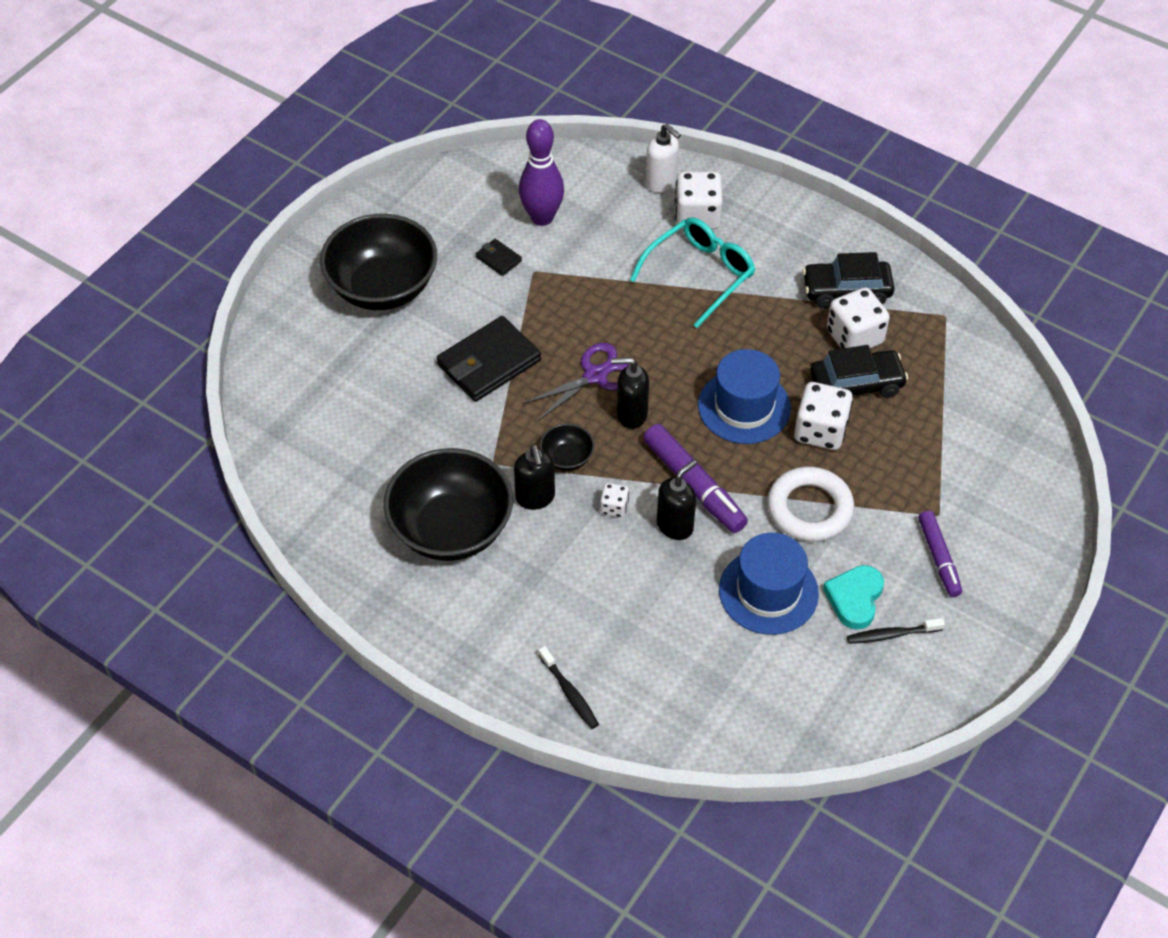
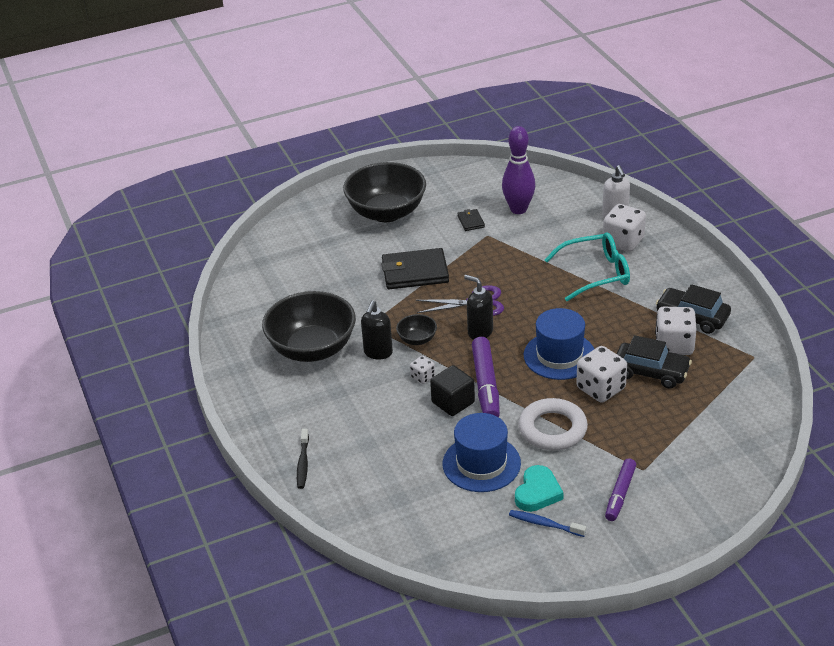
camera: 35 degrees right, 15 degrees down
(675, 526) = (453, 402): black soap dispenser -> black cube
(854, 598) = (537, 492): turquoise heart -> turquoise heart turned 150 degrees clockwise
(891, 635) = (544, 524): black toothbrush -> blue toothbrush

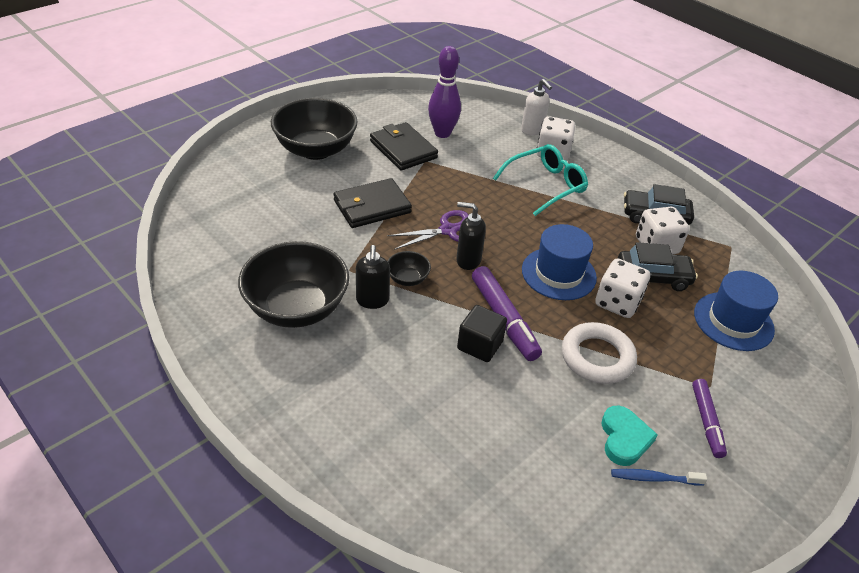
camera: 25 degrees left, 5 degrees up
(303, 463) = (344, 459): black toothbrush -> none
(422, 377) = (433, 321): white dice -> none
(471, 221) = (403, 149): black wallet -> black wallet, size x2.14
(481, 463) = (547, 415): blue hat -> blue hat (733, 321)

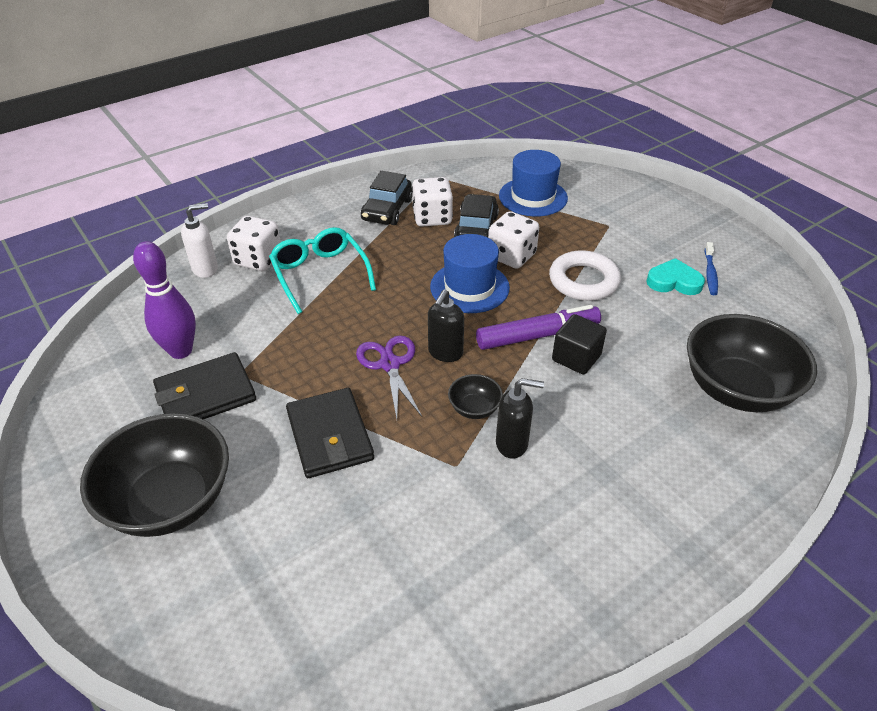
camera: 80 degrees left, 0 degrees up
(297, 308) = (527, 523): black bowl -> black bowl (736, 389)
(706, 421) = (646, 235): purple marker -> none

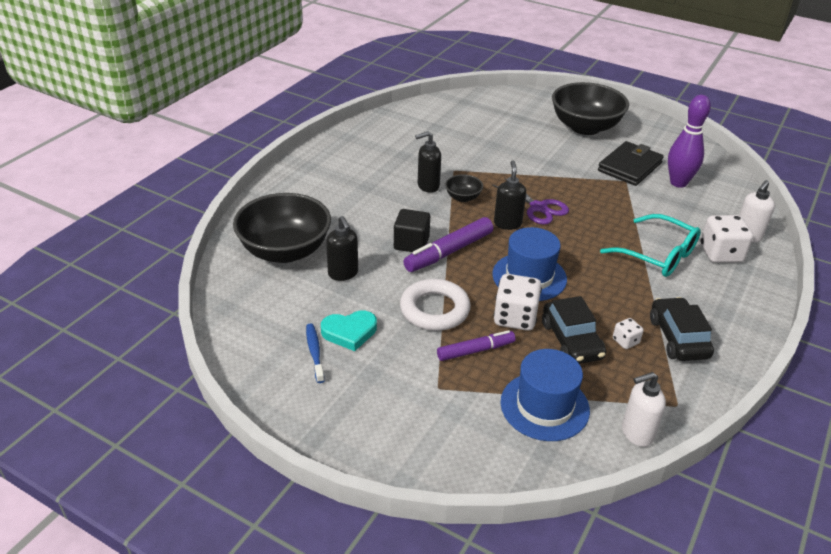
camera: 155 degrees right, 5 degrees down
(329, 436) = (536, 166): black wallet -> none
(432, 218) = (625, 341): white dice -> white dice, size x0.51
(480, 171) = (636, 433): none -> white soap dispenser
(564, 241) = (475, 350): none -> purple marker
(668, 341) = (343, 274): none -> black soap dispenser

